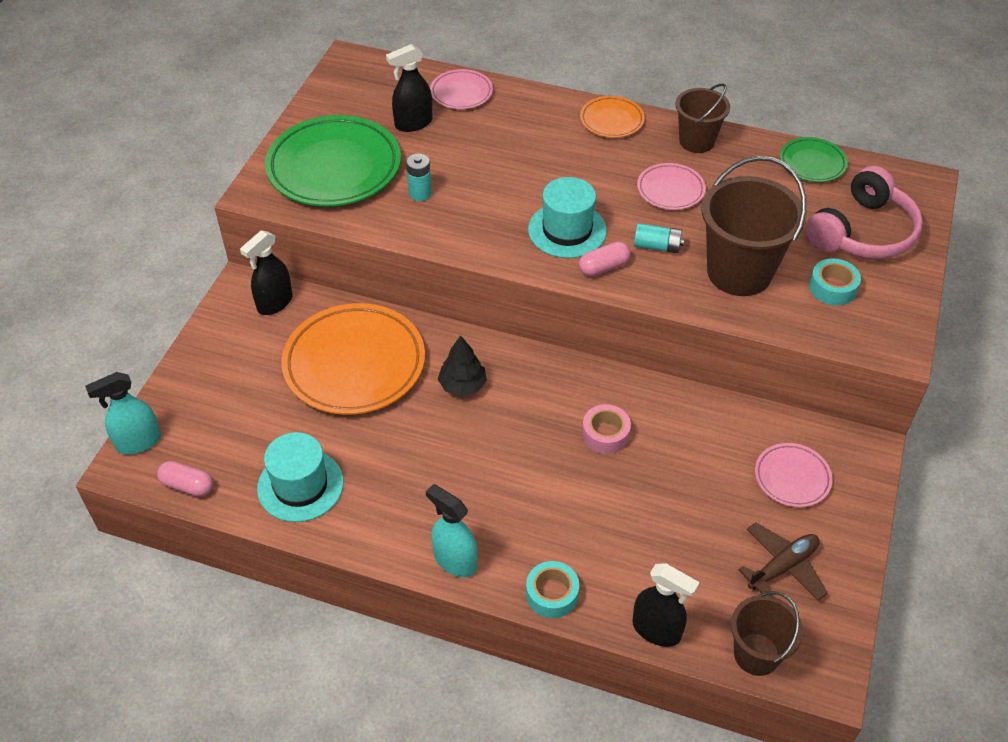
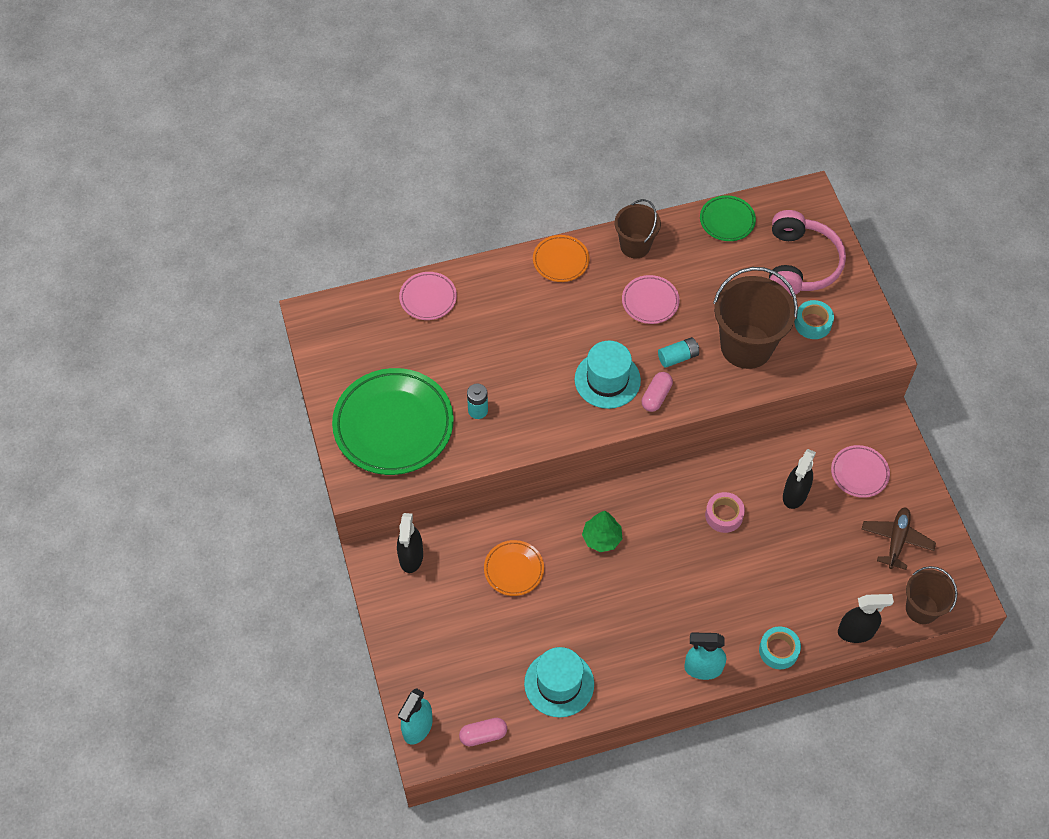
camera: 35 degrees left, 10 degrees up
(354, 364) = (514, 569): orange plate -> orange plate, size x0.50
(413, 123) = (416, 349): black spray bottle -> black spray bottle (795, 494)
(462, 385) = (601, 538): black tree -> green tree

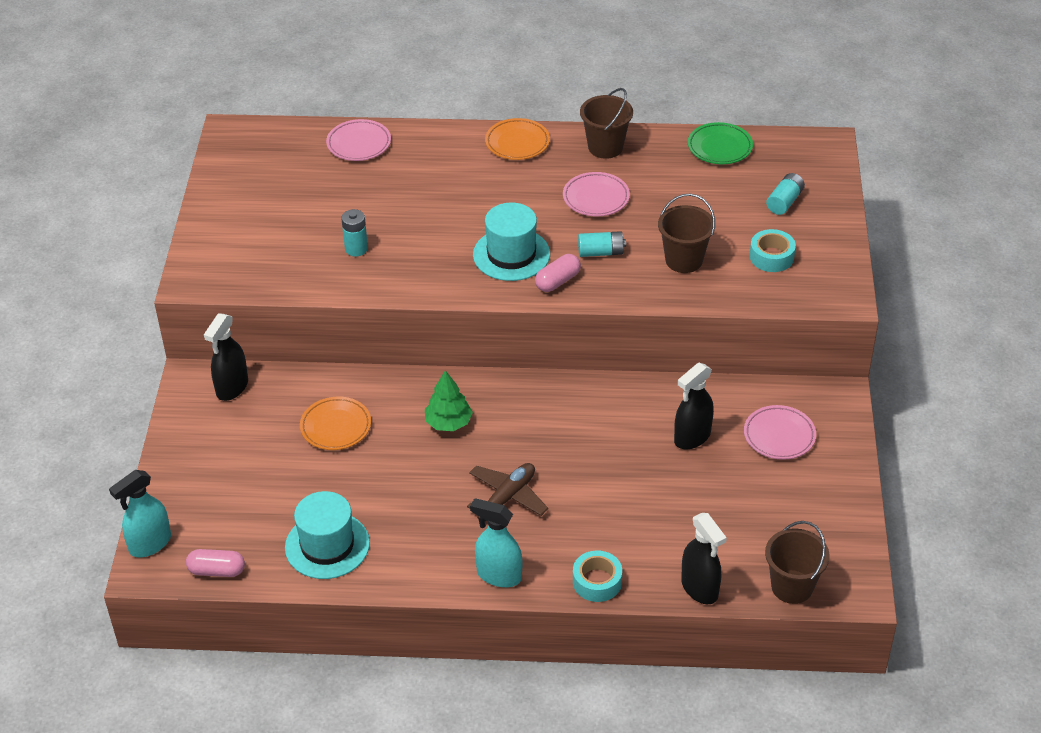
camera: 20 degrees right, 15 degrees down
(393, 425) = (260, 241): green plate -> none
(724, 515) = (599, 436): pink tape -> none
(746, 346) = (684, 260): brown bucket -> brown bucket, size x0.60
(800, 264) = (784, 202): pink headphones -> turquoise battery
(856, 632) = (700, 588): black spray bottle -> black spray bottle turned 45 degrees clockwise
(896, 540) = (793, 511): brown plane -> brown plane (507, 498)

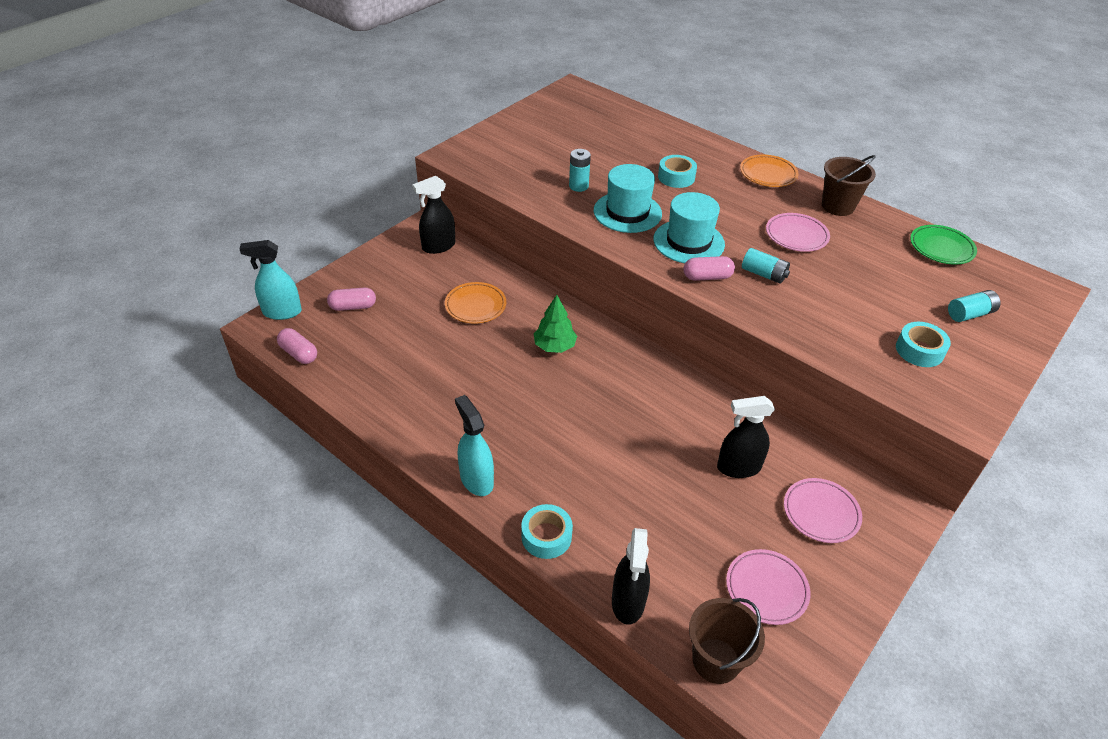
camera: 35 degrees right, 0 degrees up
(216, 497) = (353, 307): none -> pink capsule
(327, 545) = (384, 380): turquoise hat -> turquoise hat (627, 212)
(359, 144) = (650, 128): pink plate -> pink plate (766, 589)
(437, 190) = (676, 177): none -> turquoise tape
(507, 498) = (542, 425): brown plane -> none
(684, 260) = (832, 314): brown bucket -> none

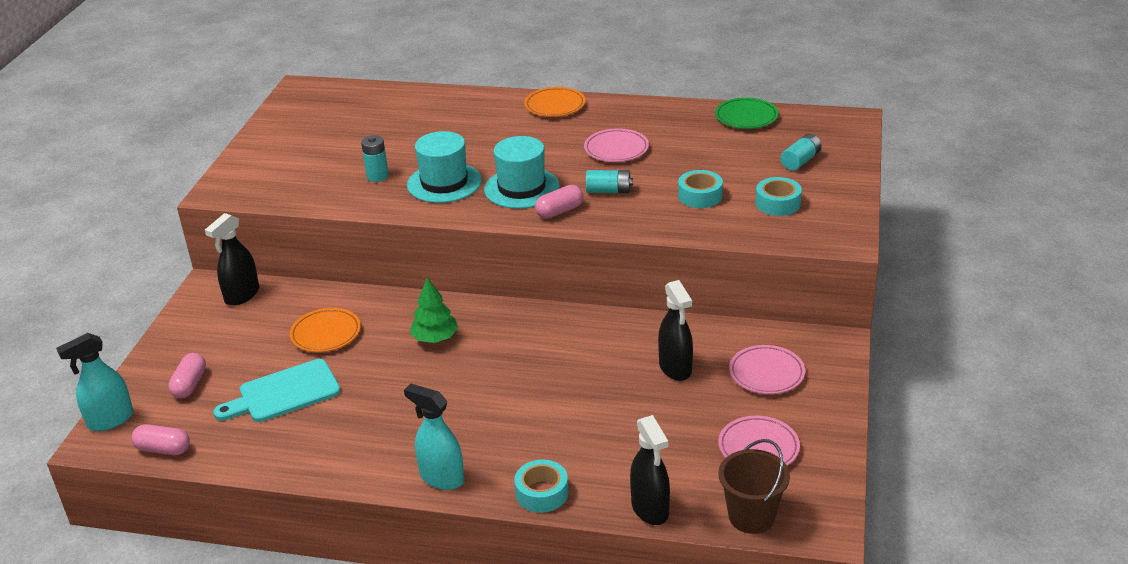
camera: 25 degrees left, 10 degrees down
(353, 307) = (190, 384): pink capsule -> pink capsule turned 45 degrees counterclockwise
(412, 344) = (284, 393): none -> turquoise cutting board
(676, 177) = (469, 136): turquoise tape -> turquoise tape (700, 196)
(738, 467) = (675, 368): black spray bottle -> black spray bottle turned 75 degrees counterclockwise
(837, 206) = (636, 112): brown bucket -> none

